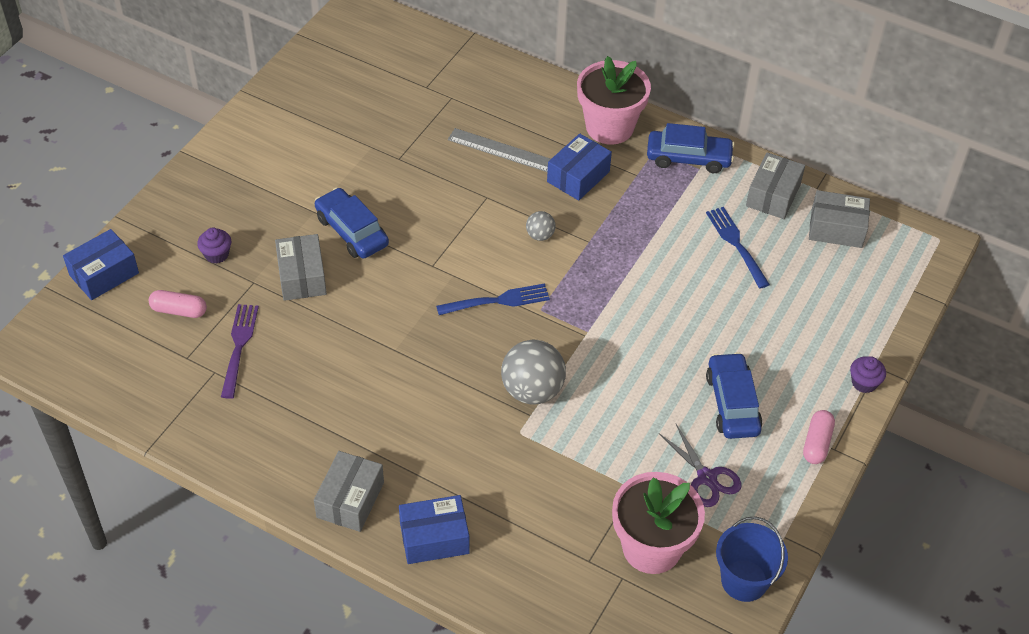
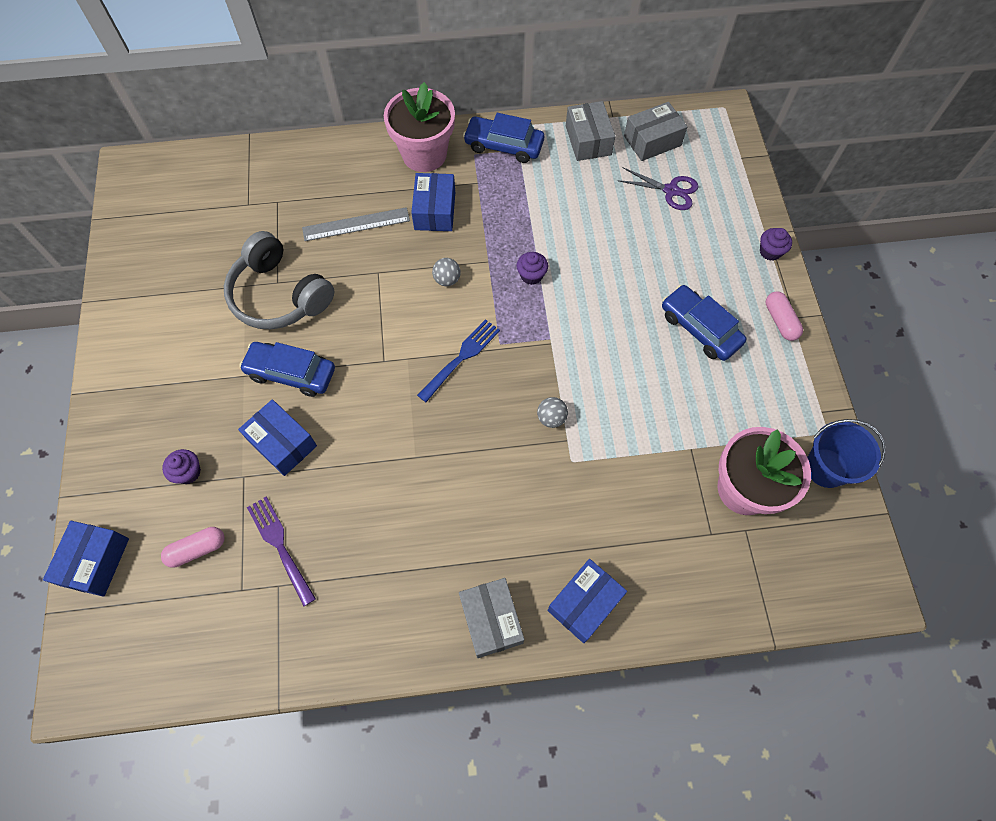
camera: 35 degrees left, 15 degrees up
(302, 277) = (282, 443): grey box -> blue box
(392, 169) = (279, 295): none -> grey headphones
(532, 390) = (551, 418): grey ball -> grey ball, size x0.50
(617, 274) = (531, 275): none -> purple cupcake
(688, 158) = (504, 146): blue car -> blue car turned 135 degrees counterclockwise
(706, 477) = (733, 402): purple scissors -> purple scissors (671, 190)
(737, 245) = (596, 196): blue fork -> none

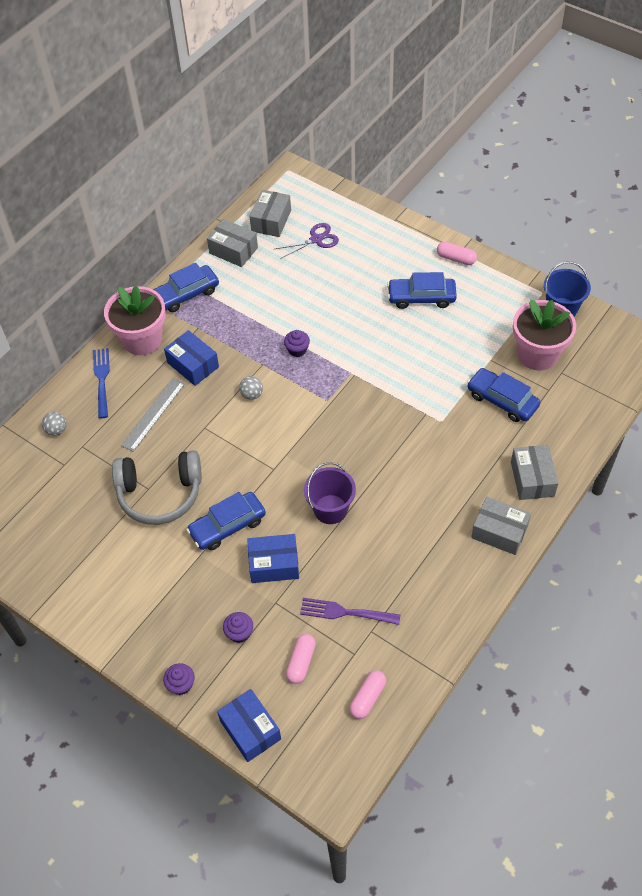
camera: 45 degrees left, 10 degrees down
(202, 640) = (367, 698): none -> pink capsule
(382, 443) = (330, 509): none -> purple bucket
(461, 358) = (316, 427): blue fork -> blue fork (102, 380)
(551, 418) = (404, 411): grey ball -> grey ball (56, 430)
(584, 603) = (532, 479): blue box -> grey box
(652, 499) = (502, 400): none -> blue car
(770, 251) = (408, 228): purple cupcake -> purple cupcake (181, 684)

